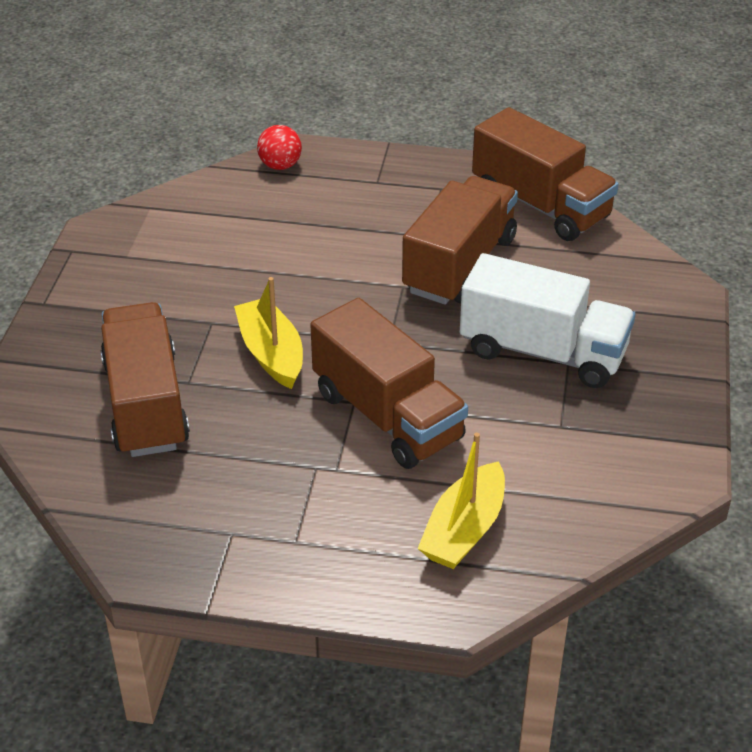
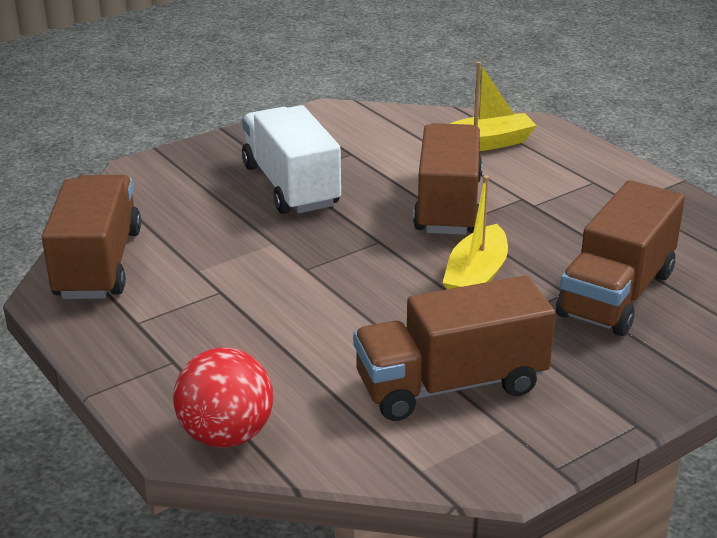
camera: 135 degrees left, 10 degrees down
(280, 166) = (226, 435): red ball -> red ball, size x1.57
(459, 265) = (241, 259): brown truck -> brown truck (450, 385)

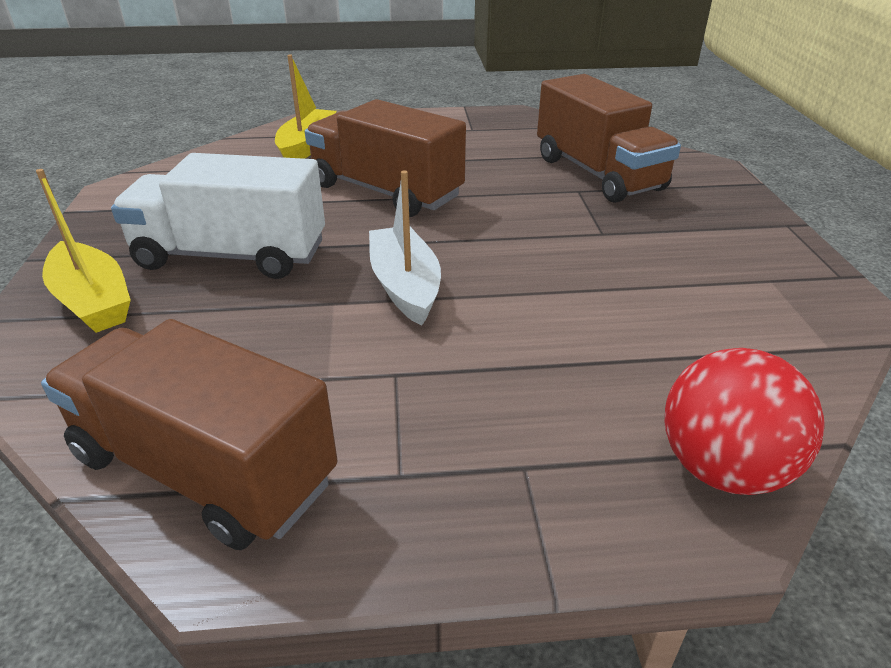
camera: 60 degrees left, 5 degrees up
(319, 261) = (405, 286): none -> white boat
(450, 385) = (690, 285): brown truck -> none
(476, 277) = (520, 217): yellow boat -> yellow boat (93, 301)

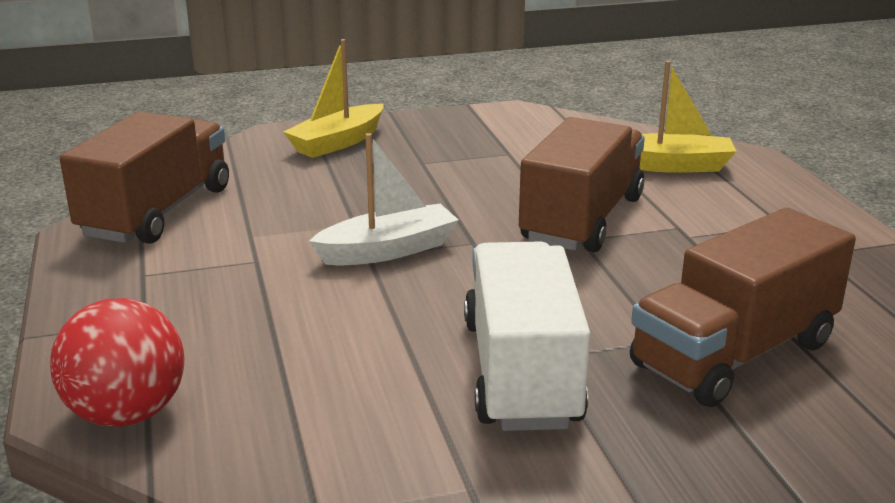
camera: 80 degrees right, 10 degrees down
(231, 255) = (417, 173): white truck -> white truck (521, 372)

